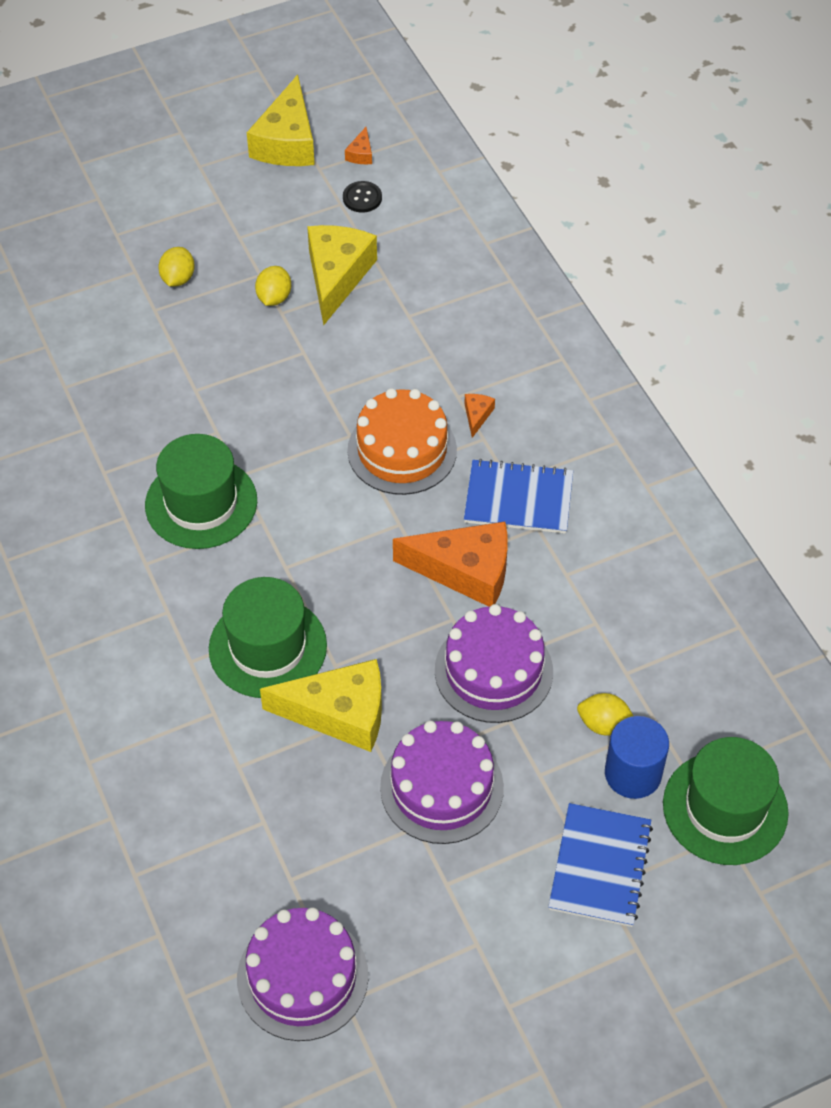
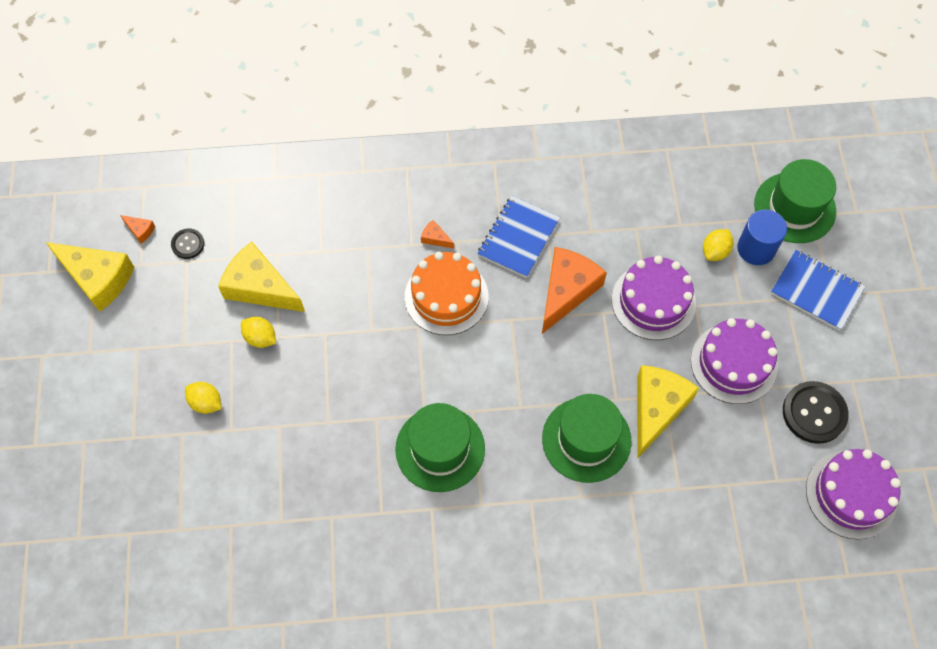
camera: 70 degrees left, 10 degrees up
(406, 904) = (814, 413): none -> black button

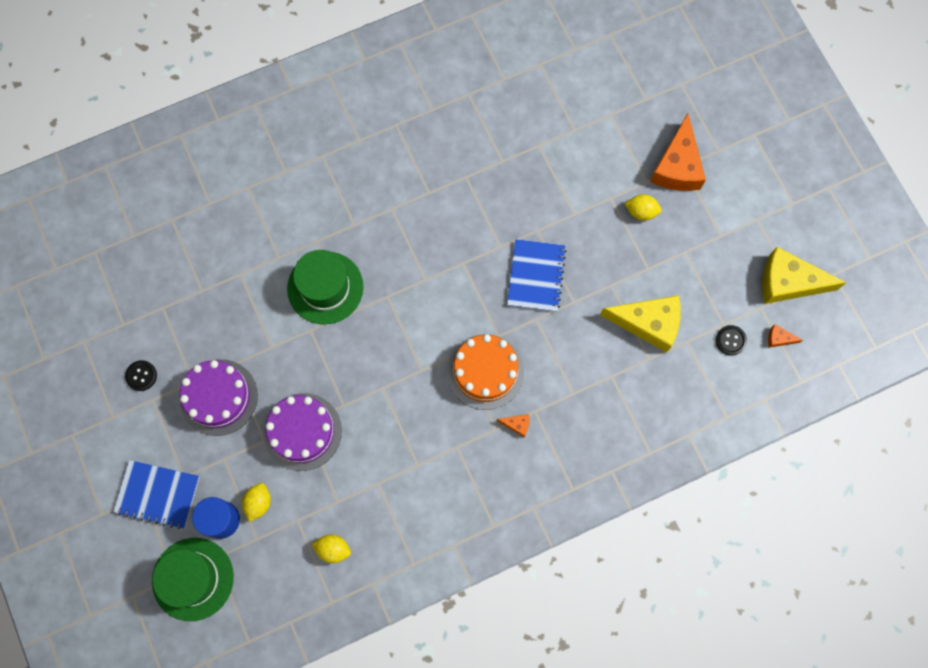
camera: 160 degrees right, 10 degrees up
(260, 338) = (625, 279): yellow lemon -> yellow lemon (333, 549)
(440, 449) = (440, 240): green hat -> none
(518, 238) = (442, 452): blue notebook -> blue notebook (536, 276)
(567, 291) = (382, 414): orange cheese -> orange cheese (677, 166)
(656, 409) = (274, 333): yellow cheese -> none
(814, 413) = (141, 376): black button -> black button, size x0.55
(851, 494) = (100, 316): purple cake -> none

